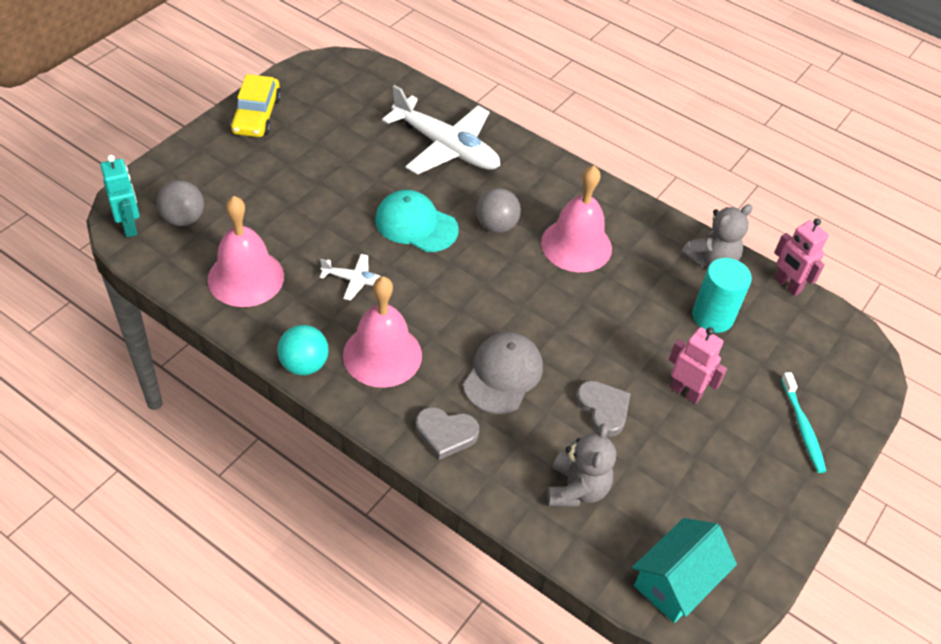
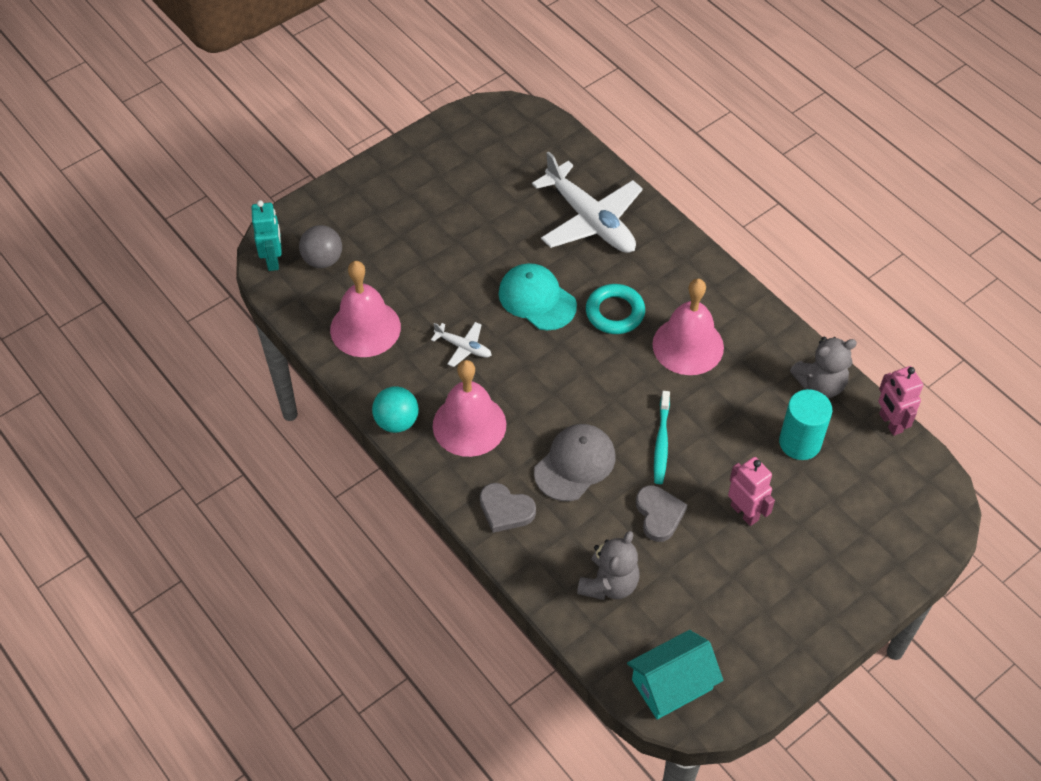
camera: 20 degrees right, 5 degrees up
(256, 115) = (415, 159): yellow car -> none
(496, 226) = (615, 312): grey ball -> turquoise ring
(802, 427) = (848, 569): turquoise toothbrush -> turquoise toothbrush (661, 442)

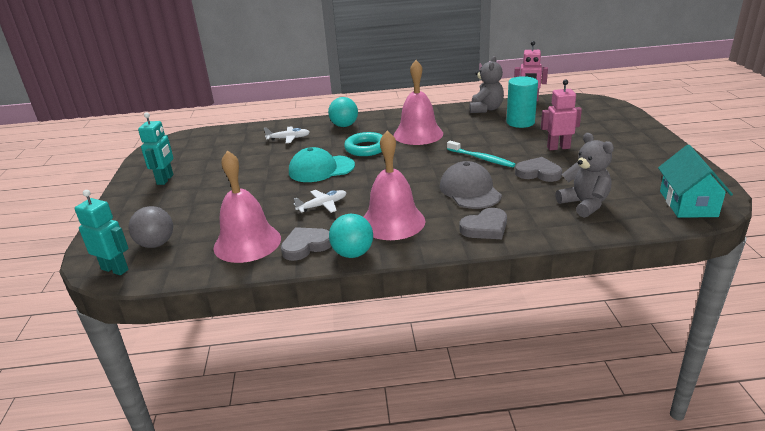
camera: 55 degrees left, 25 degrees down
(387, 377) = (306, 246): none -> grey heart
(429, 176) = (165, 179): none -> turquoise robot
(590, 220) = (288, 138): white plane -> white plane, size x0.46
(662, 254) = (344, 125): none -> turquoise ball

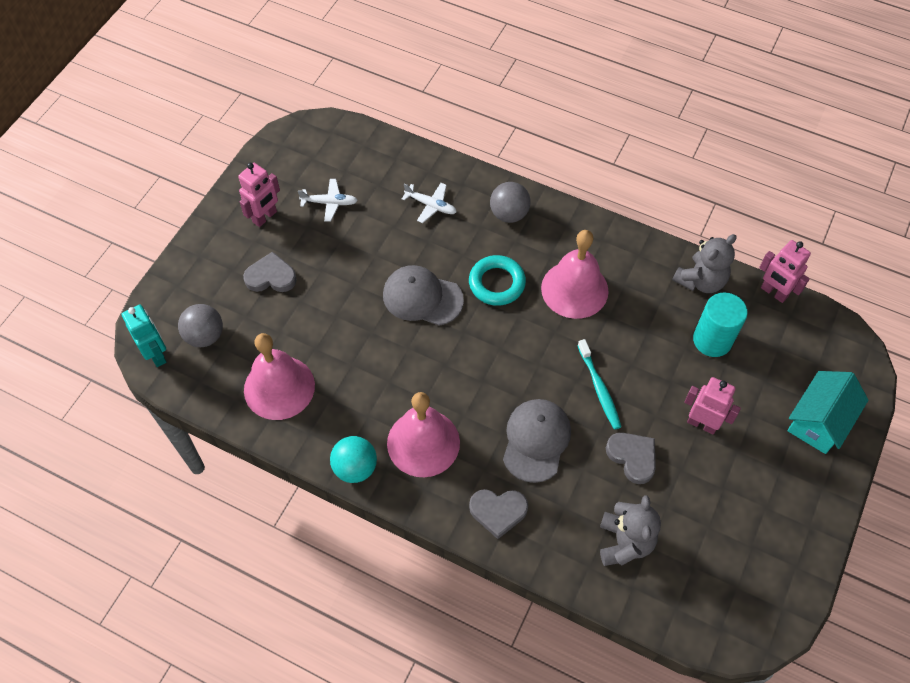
camera: 30 degrees right, 30 degrees up
(165, 179) = (265, 217): turquoise robot -> pink robot
(306, 246) = (324, 428): grey heart -> grey heart (271, 277)
(321, 169) = (422, 297): turquoise cap -> grey cap
(322, 205) = (379, 369): white plane -> white plane (329, 203)
(344, 125) = (509, 214): turquoise ball -> grey ball
(688, 203) = (727, 614): turquoise house -> turquoise house (819, 421)

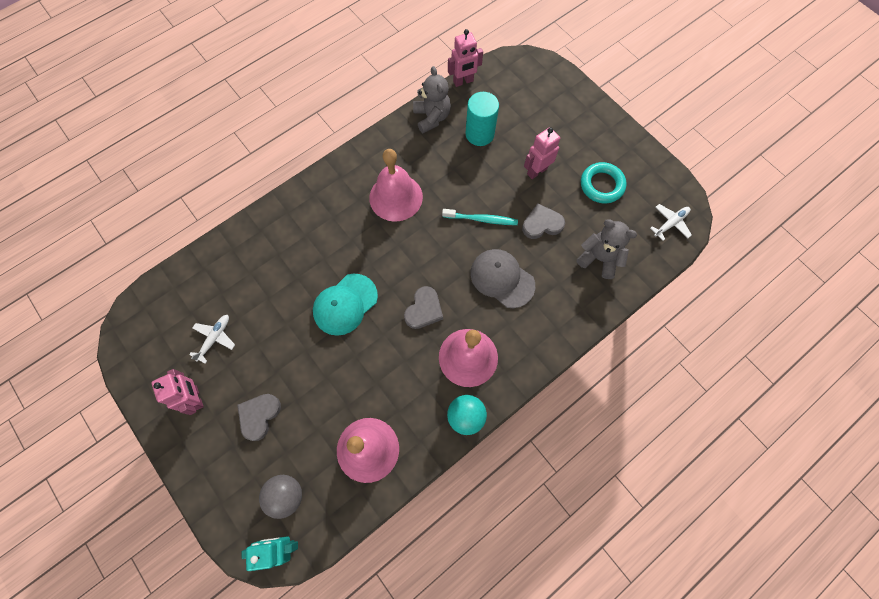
camera: 65 degrees left, 10 degrees up
(422, 297) = (345, 304): grey cap -> turquoise cap
(430, 205) = (265, 262): white plane -> white plane (670, 223)
(497, 283) = (362, 246): turquoise ring -> turquoise ring (601, 185)
(498, 512) = (544, 329): grey heart -> grey heart (424, 310)
(509, 214) = (307, 210): grey ball -> none
(819, 421) = (565, 106): turquoise house -> none

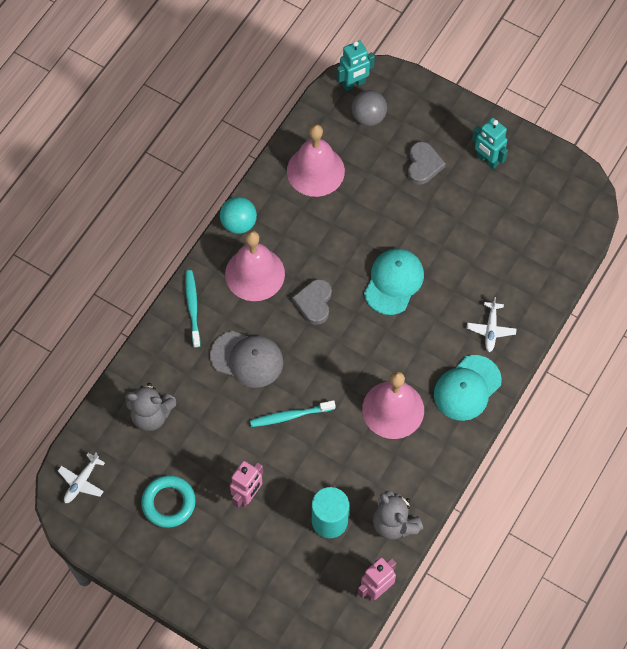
camera: 160 degrees right, 5 degrees down
(196, 398) = (487, 160): pink robot -> turquoise robot
(214, 338) = (501, 211): white plane -> white plane (491, 329)
(328, 194) = (467, 388): none -> turquoise cap
(536, 344) = (192, 307): none -> turquoise toothbrush
(542, 224) = (223, 433): grey heart -> none

